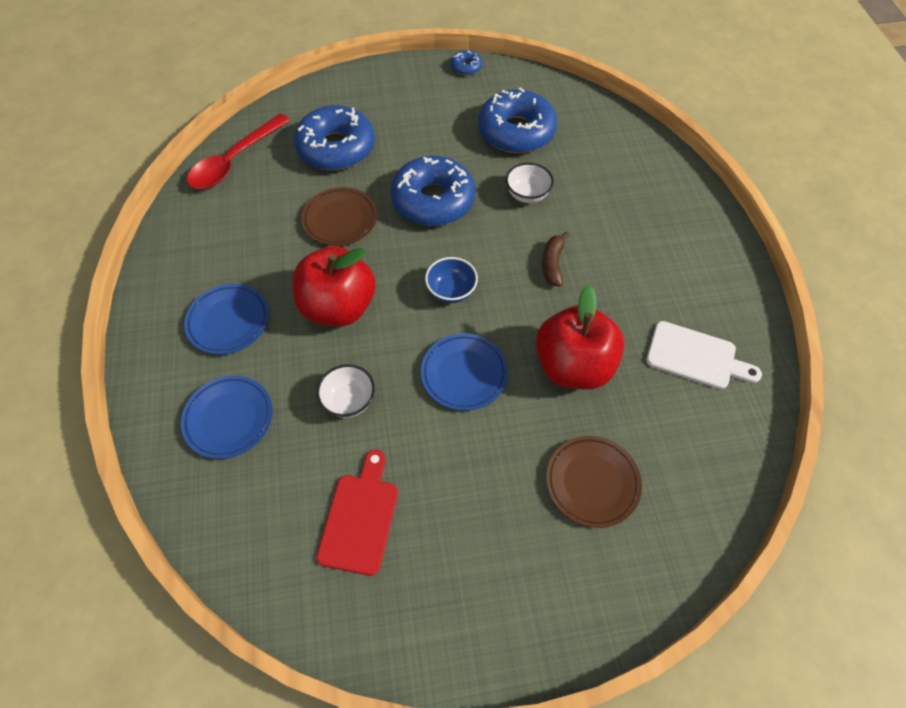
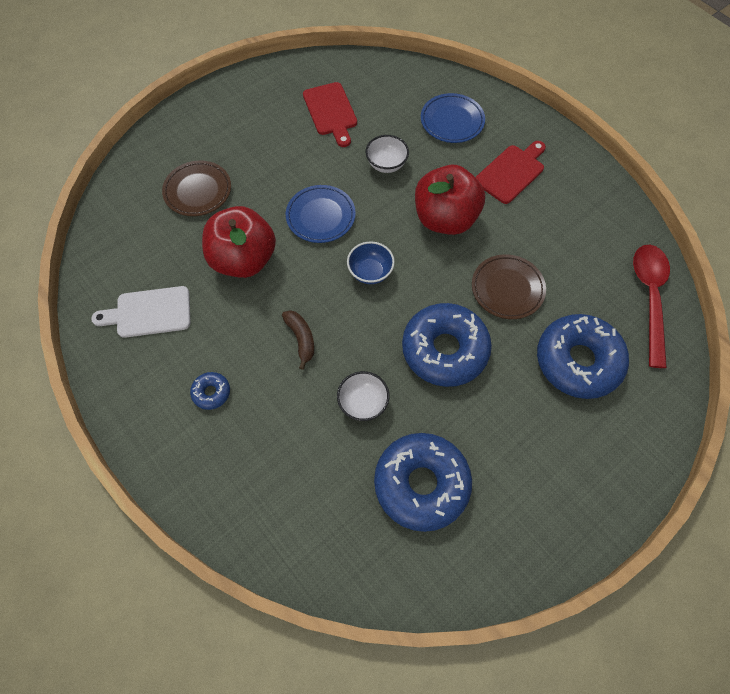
camera: 150 degrees right, 5 degrees up
(228, 321) = (511, 172): blue plate -> red cutting board
(466, 67) = (542, 562): blue donut -> blue donut (211, 392)

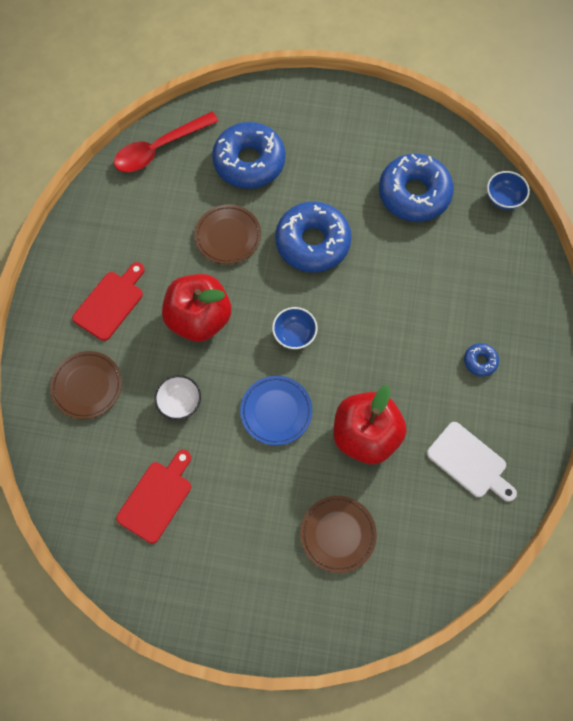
camera: 130 degrees left, 5 degrees up
(301, 339) = (389, 337): brown banana -> none
(340, 573) = (503, 199): none -> blue bowl
(363, 403) = (396, 263): white bowl -> none
(452, 121) = (87, 386): blue plate -> brown plate
(511, 172) = (110, 303): red cutting board -> red cutting board turned 120 degrees clockwise

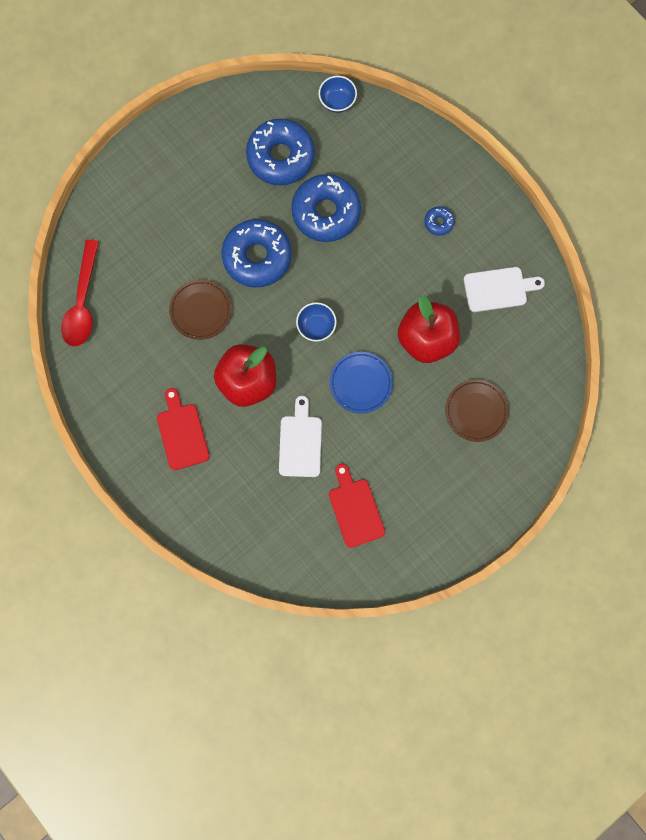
camera: 50 degrees left, 10 degrees up
(87, 386) = (233, 496): brown plate -> none
(180, 403) = (300, 442): white bowl -> white cutting board
(249, 162) = (153, 247): blue donut -> blue donut (326, 212)

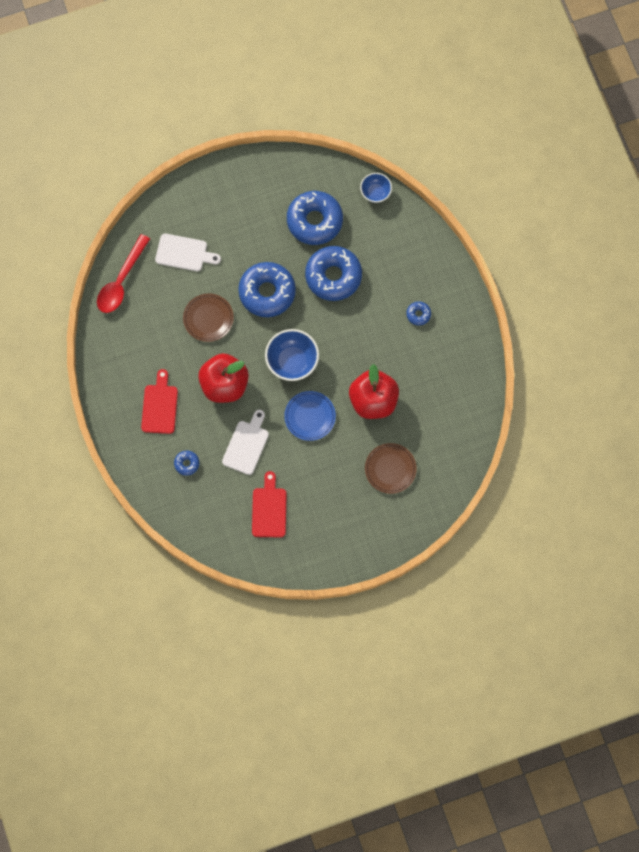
camera: 20 degrees right, 5 degrees down
(239, 490) = (187, 463): none -> blue donut
(316, 326) = (292, 361): blue bowl -> blue bowl, size x1.65
(498, 289) = (445, 382): white cutting board -> white cutting board (184, 253)

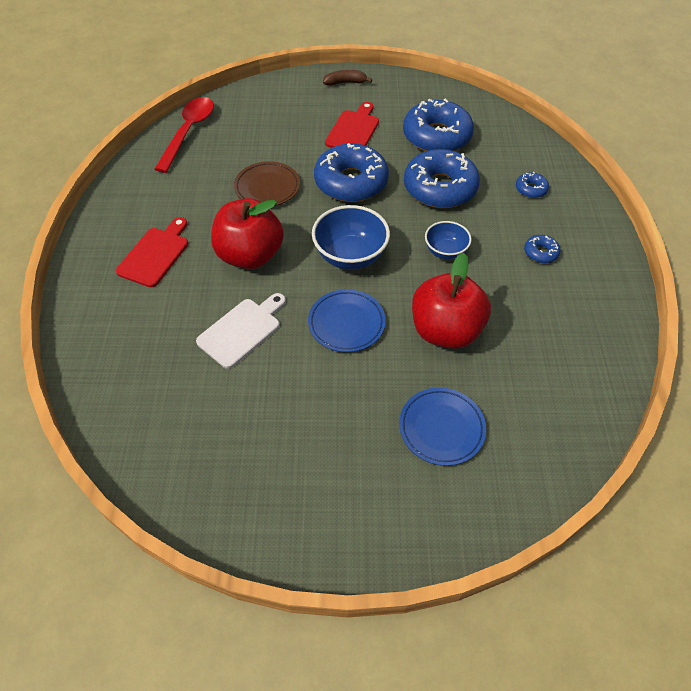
camera: 20 degrees right, 20 degrees down
(121, 281) = (189, 132): red spoon -> red spoon turned 150 degrees clockwise
(184, 253) = (273, 127): white cutting board -> none
(187, 463) = (148, 328): blue donut -> blue donut (531, 189)
(220, 180) = (345, 83): none -> brown banana
(269, 509) = (230, 424): red cutting board -> red cutting board (353, 130)
(375, 192) = (518, 130): blue bowl -> blue bowl (445, 251)
(390, 469) = (441, 428): brown plate -> blue plate

